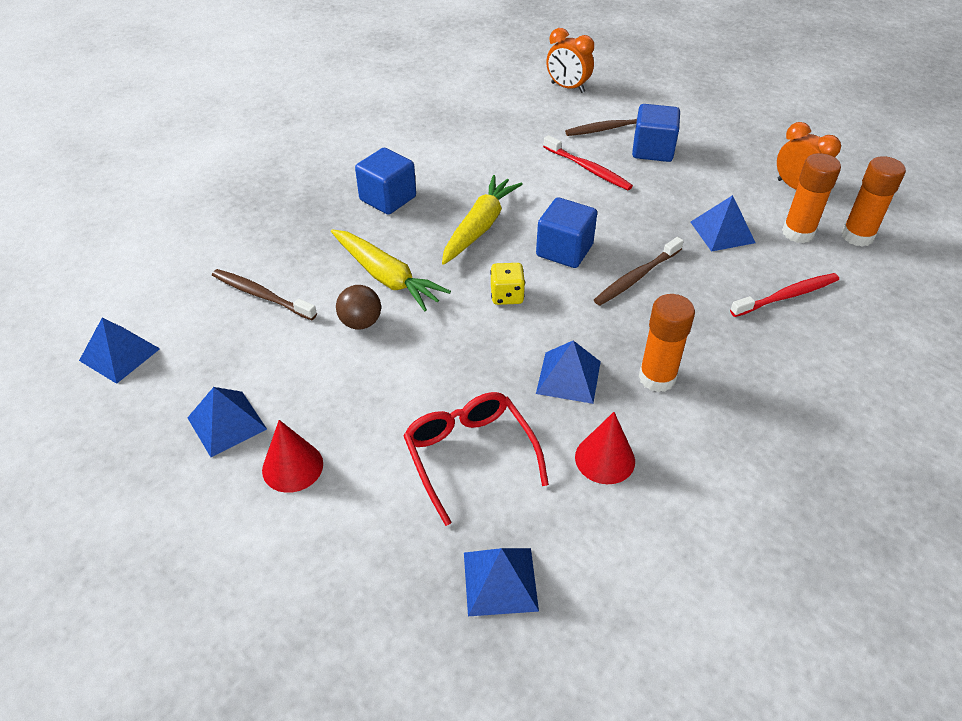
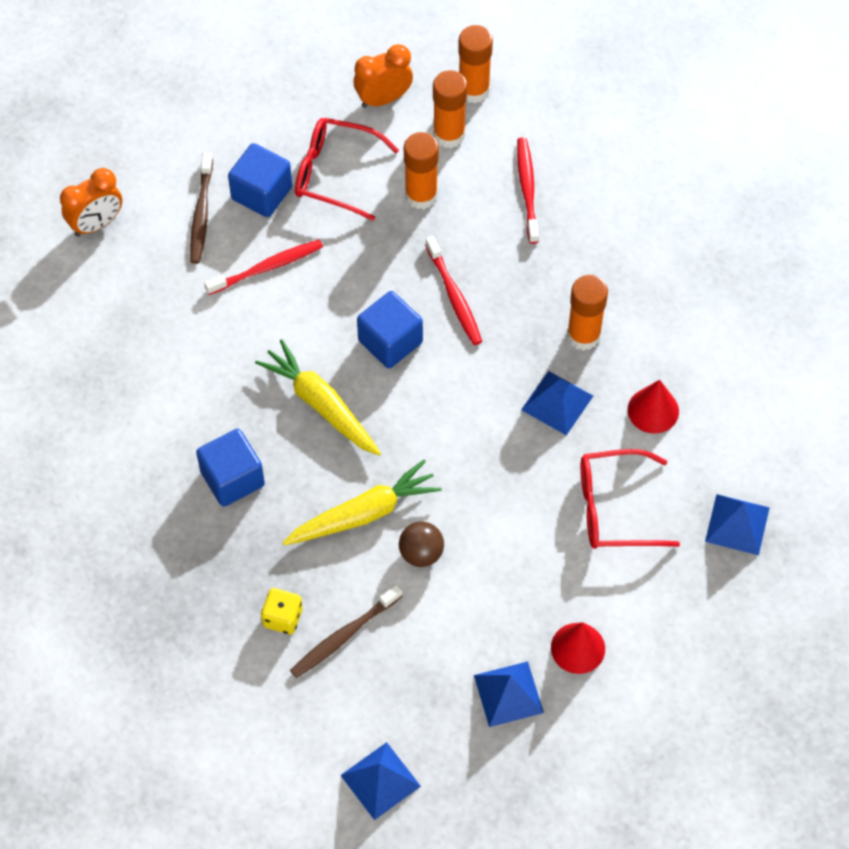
camera: 70 degrees left, 15 degrees up
(507, 295) = (434, 415): yellow dice -> yellow dice (283, 618)
(636, 277) = (454, 297): brown toothbrush -> red toothbrush
(702, 181) = (335, 173): none -> red glasses
(722, 232) = (421, 195): blue pyramid -> orange glue stick

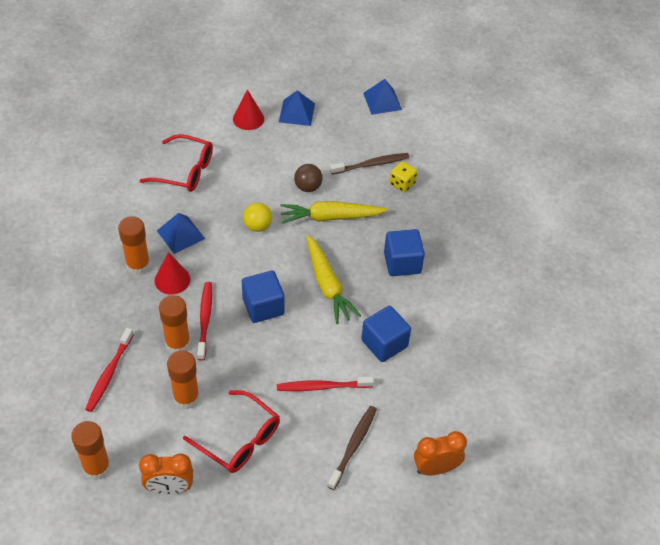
camera: 160 degrees left, 10 degrees down
(262, 193) = (301, 445): blue cube -> blue cube (384, 343)
(449, 134) = (138, 438): orange glue stick -> orange glue stick (178, 344)
(459, 457) = (258, 226): none -> yellow ball
(653, 410) = (127, 210): red cone -> red cone (172, 280)
(737, 524) = (123, 141): blue pyramid -> none

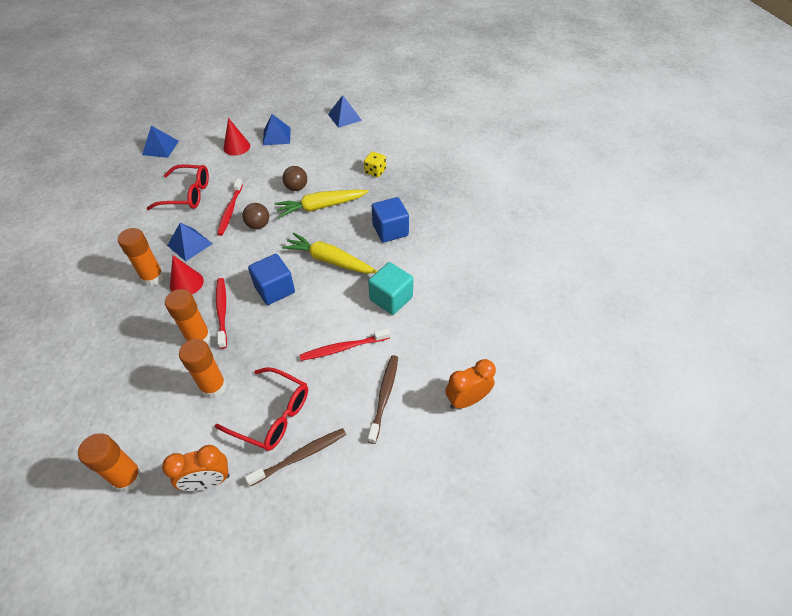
camera: 10 degrees left, 0 degrees up
(109, 374) = (133, 380): red toothbrush -> red toothbrush (230, 211)
(161, 102) = (160, 147): none -> blue pyramid
(258, 226) = (258, 225): yellow ball -> brown ball
(327, 285) = (329, 260): yellow carrot -> yellow carrot turned 150 degrees clockwise
(372, 164) = (346, 162): brown toothbrush -> brown toothbrush (300, 456)
(384, 343) = (391, 298): blue cube -> turquoise cube

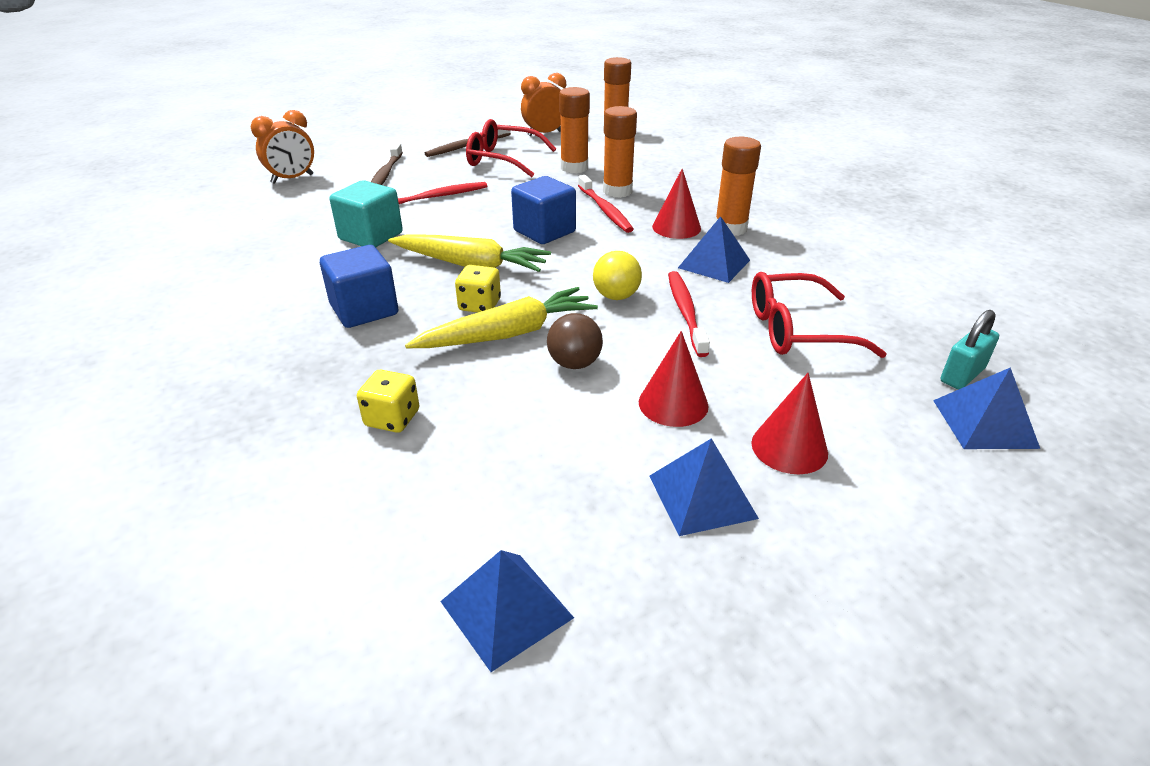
camera: 170 degrees right, 15 degrees down
(143, 166) = (962, 375): none -> turquoise padlock
(258, 225) = (616, 296): brown ball -> yellow ball
(266, 166) = (673, 403): none -> red cone
(330, 227) = (479, 305): none -> yellow dice

